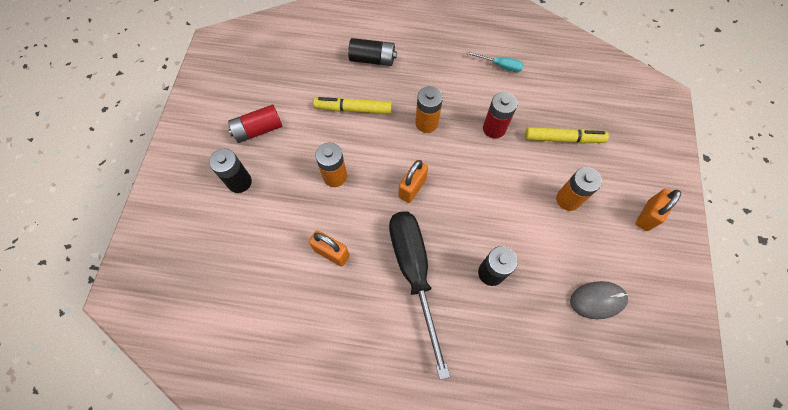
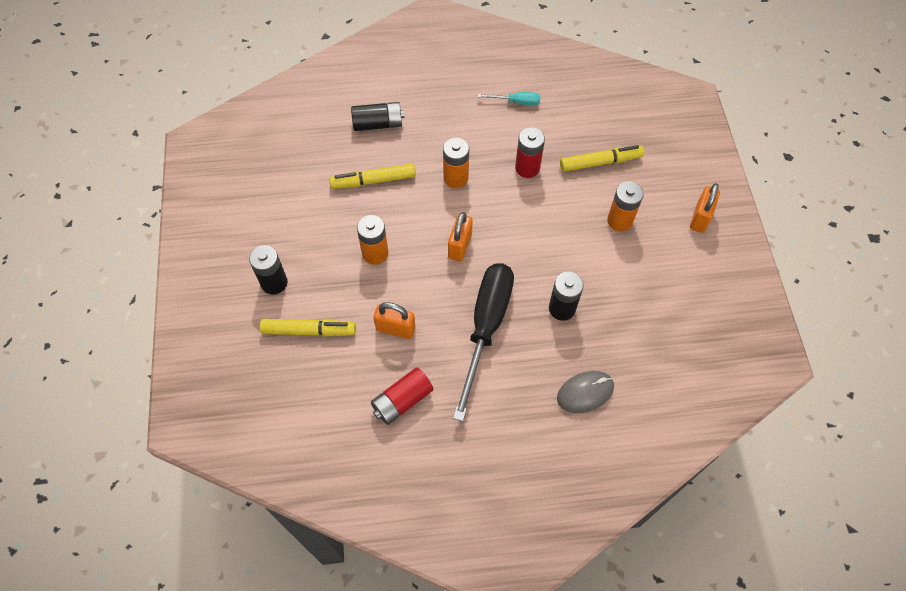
camera: 15 degrees left, 5 degrees down
(255, 235) = (309, 331): none -> yellow marker
(258, 130) = (276, 225): red battery -> red battery (402, 401)
(414, 273) = (486, 327): black screwdriver -> black screwdriver turned 45 degrees clockwise
(597, 300) = (671, 308): grey mouse -> grey mouse (585, 392)

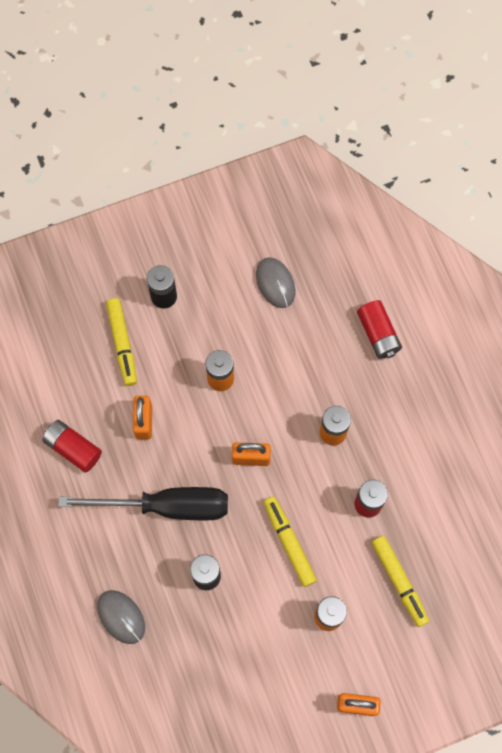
camera: 75 degrees right, 10 degrees up
(300, 188) = (275, 283): none -> grey mouse
(373, 180) = (305, 351): yellow marker -> yellow marker (289, 542)
(378, 124) = (378, 334): black battery -> red battery
(516, 102) = (454, 472): turquoise screwdriver -> none

